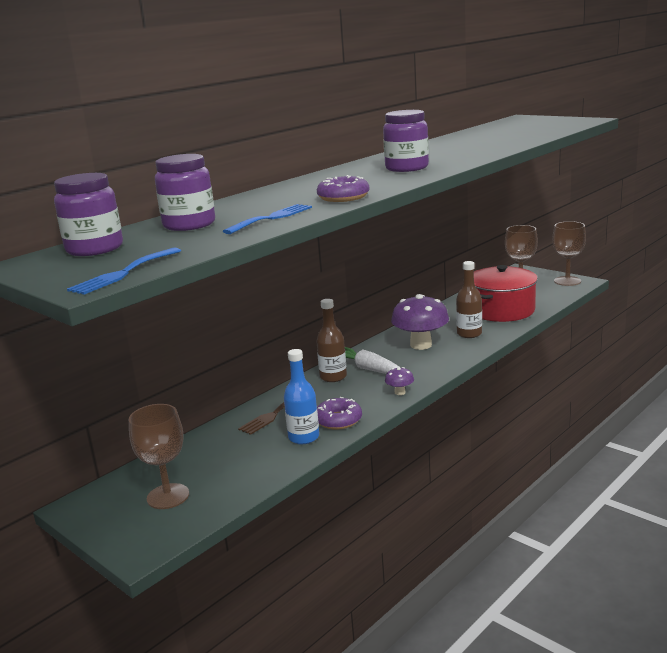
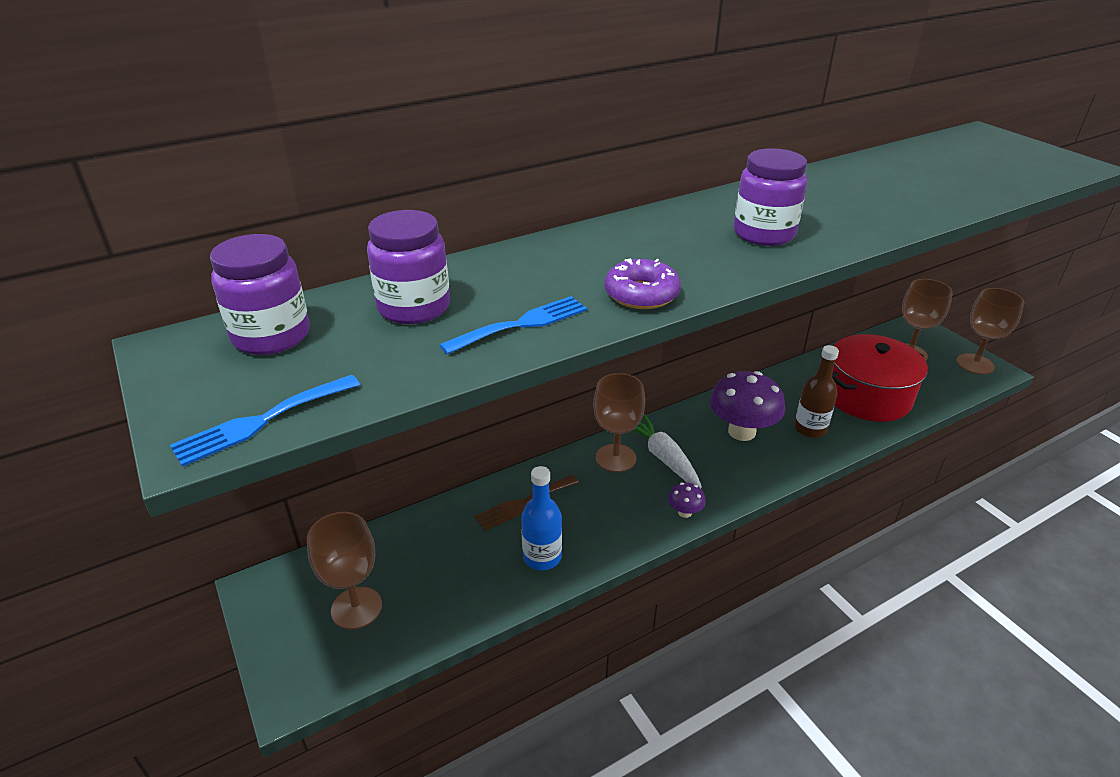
camera: 15 degrees right, 15 degrees up
(333, 377) = (615, 458): brown bottle -> brown goblet
(338, 420) = (593, 539): purple donut -> none

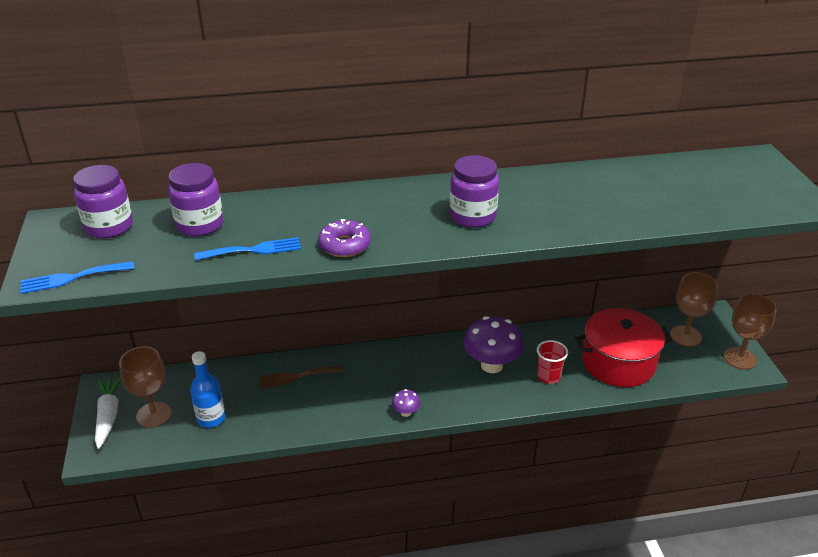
camera: 20 degrees right, 0 degrees up
(542, 557) = (287, 415): blue bottle -> blue bottle (211, 418)
(615, 458) = (382, 361): brown goblet -> none
(663, 457) = (417, 369): white carrot -> white carrot (108, 416)
(810, 429) = (548, 376): brown bottle -> red cup

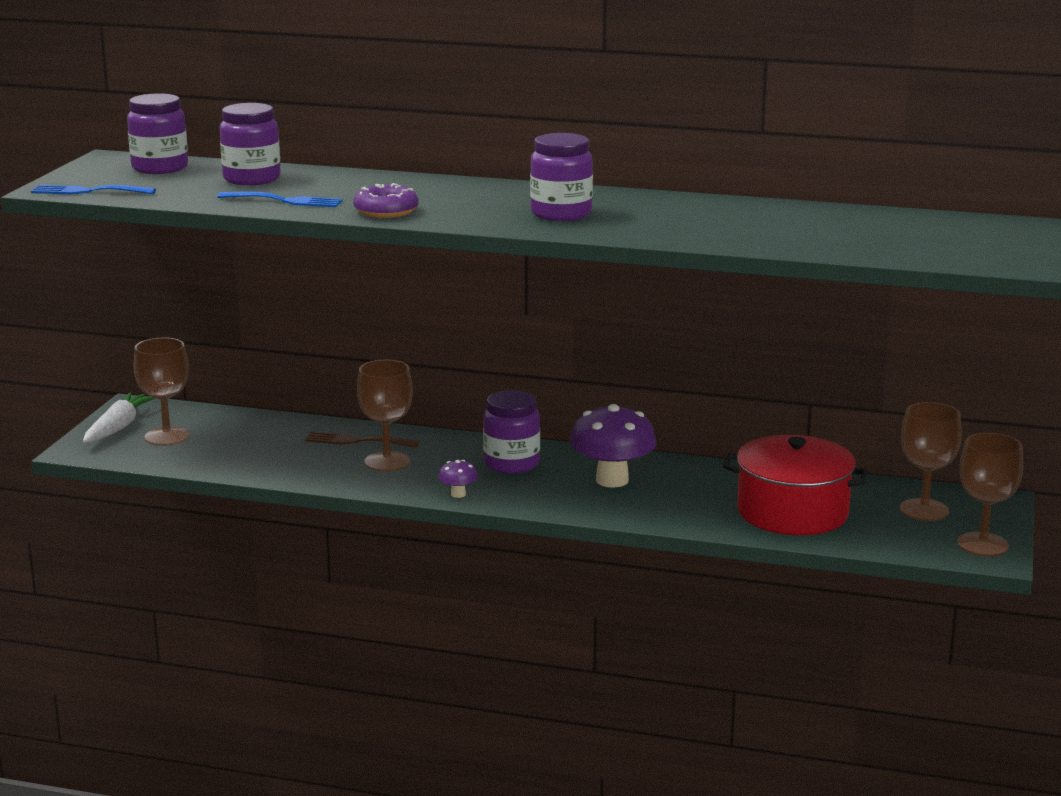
camera: 25 degrees right, 15 degrees down
(211, 418) = (226, 452): blue bottle -> none
(334, 392) = (387, 462): none -> brown goblet
(417, 368) = (511, 464): none -> purple jar
(548, 376) = (678, 504): red cup -> none

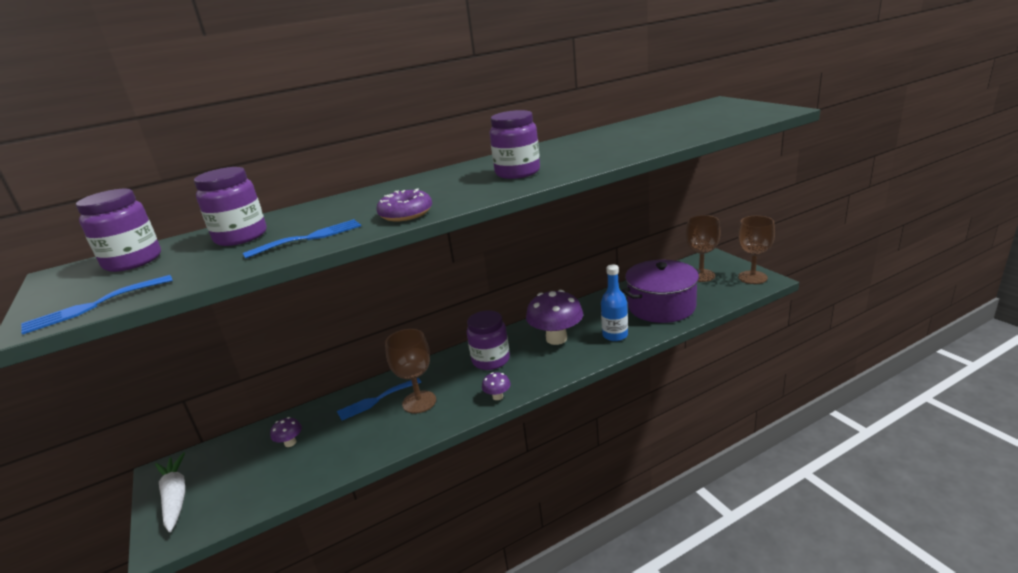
camera: 40 degrees left, 5 degrees up
(167, 436) = (230, 479): brown goblet -> none
(242, 435) = (290, 443): none -> purple mushroom
(356, 441) = (376, 400): brown fork -> blue fork
(676, 509) = (615, 335): none -> blue bottle
(792, 512) = (661, 306): red pot -> purple pot

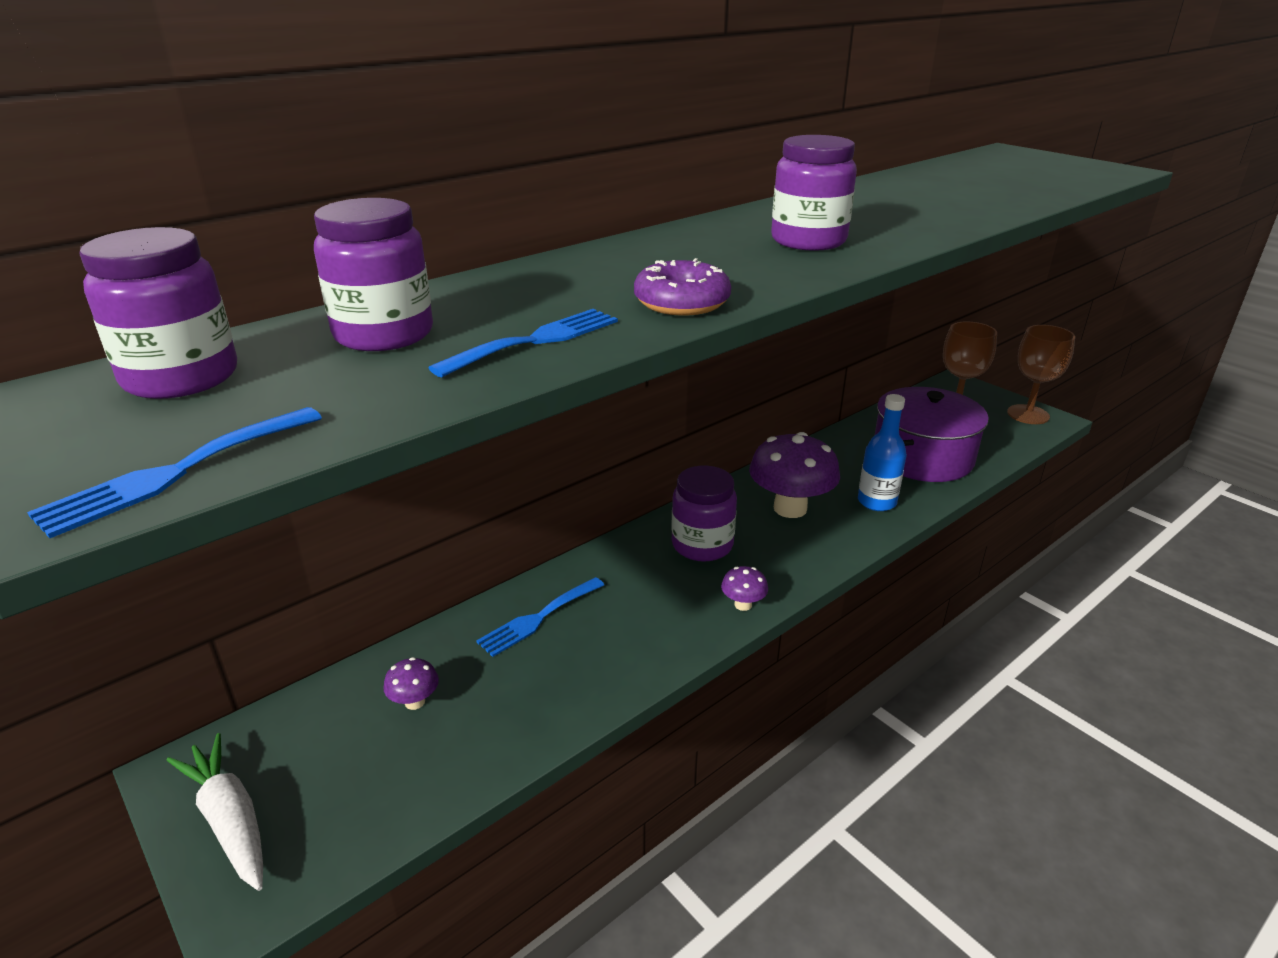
camera: 15 degrees left, 5 degrees up
(419, 402) = (615, 619): brown goblet -> none

